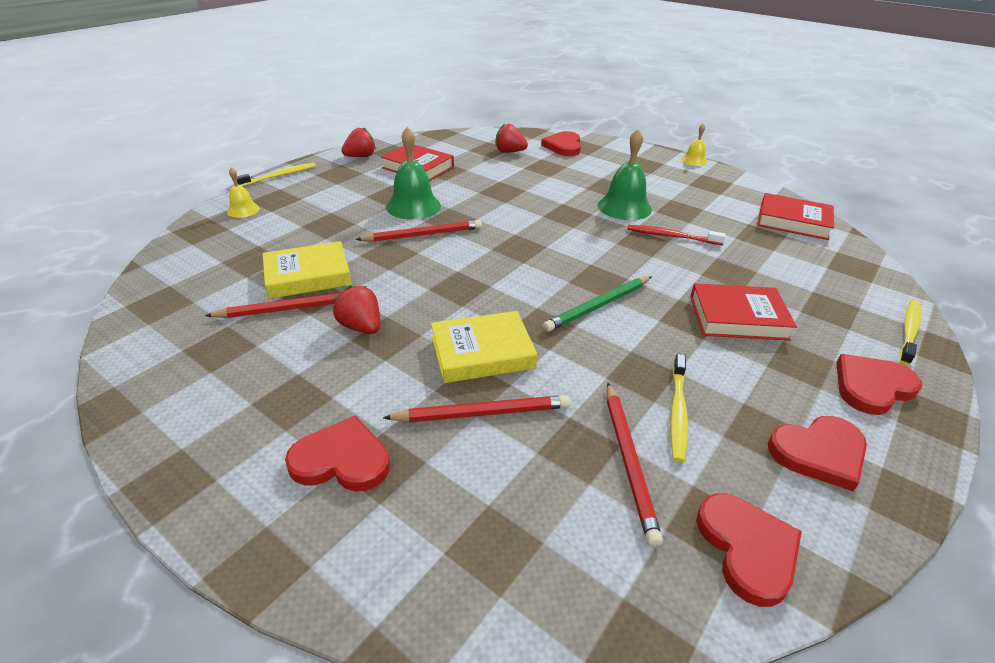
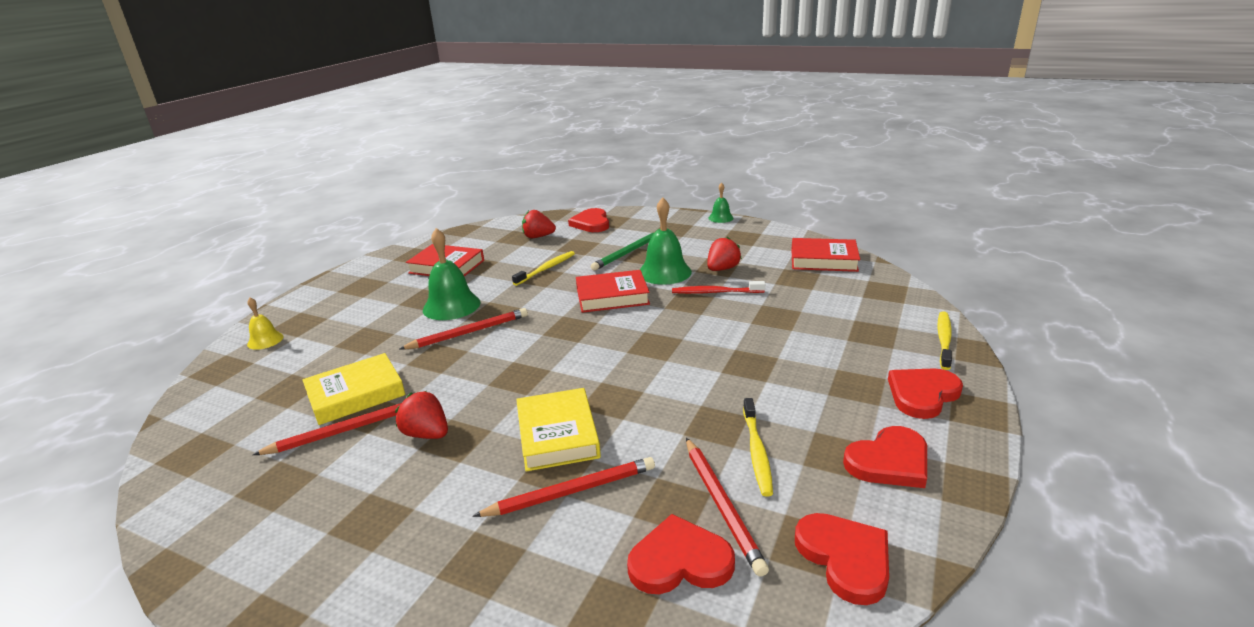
camera: 10 degrees left, 10 degrees down
(279, 176) = (297, 299): yellow toothbrush -> yellow toothbrush (546, 269)
(341, 460) = (439, 566): red heart -> red heart (680, 561)
(360, 157) = (382, 265): red strawberry -> red strawberry (722, 269)
(482, 352) = (557, 434): yellow book -> yellow book turned 75 degrees counterclockwise
(599, 306) = (661, 369): green pencil -> green pencil (628, 253)
(694, 160) = (720, 218): yellow bell -> green bell
(738, 318) = (792, 356): red book -> red book (612, 296)

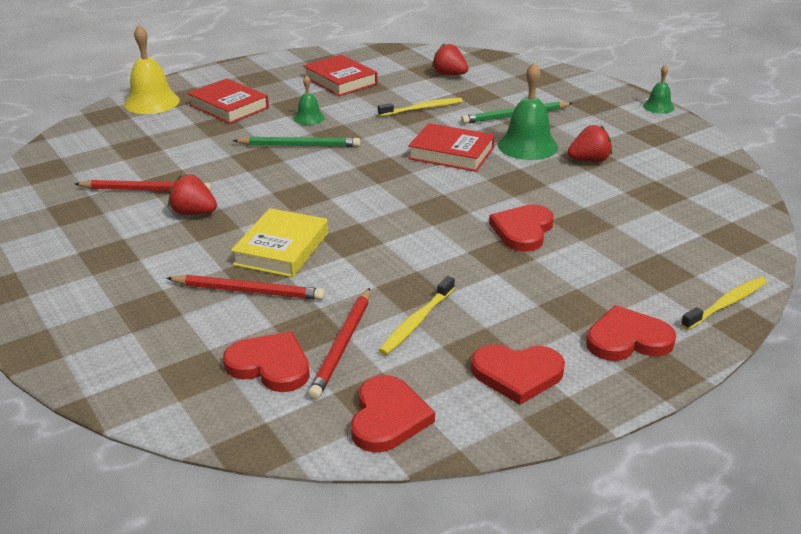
camera: 30 degrees right, 5 degrees up
(265, 340) = (152, 102): yellow bell -> yellow bell, size x1.81
(356, 394) = (174, 166): yellow book -> none
(426, 434) = (194, 213): red strawberry -> red strawberry turned 45 degrees counterclockwise
(451, 306) = (309, 118): green bell -> green bell, size x0.55
(468, 332) = (299, 145): red pencil -> green pencil
(591, 223) = (516, 75): red heart -> red heart (523, 230)
(715, 292) = (552, 181): red toothbrush -> none
(823, 260) = (711, 185): red book -> red book (229, 106)

